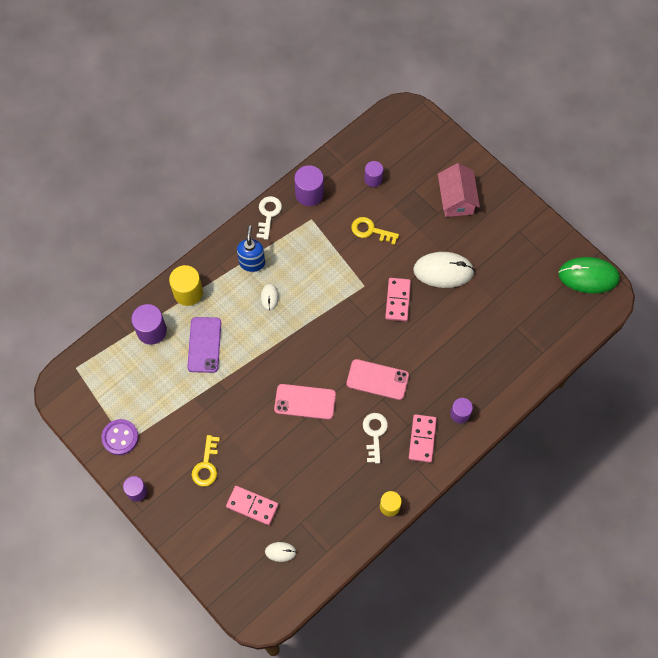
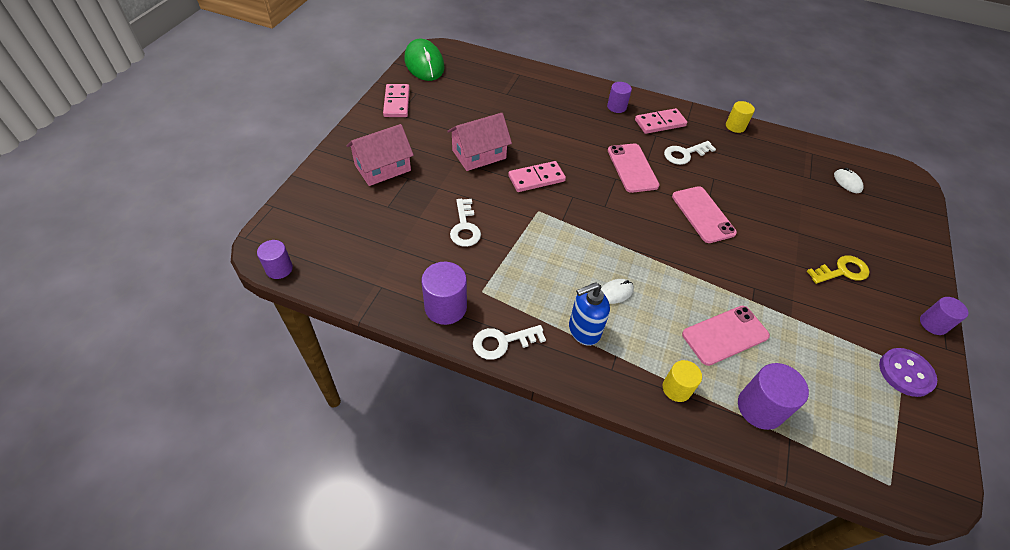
camera: 120 degrees left, 15 degrees down
(188, 292) = (676, 388): yellow cylinder -> yellow cylinder, size x0.64
(204, 345) = (725, 335): purple phone -> pink phone
(252, 506) = (835, 217): pink domino -> pink domino (397, 102)
(370, 230) = (465, 227): yellow key -> white key
(373, 179) = (390, 248): purple cylinder -> purple cylinder (279, 269)
(443, 271) = (479, 154): white mouse -> pink house

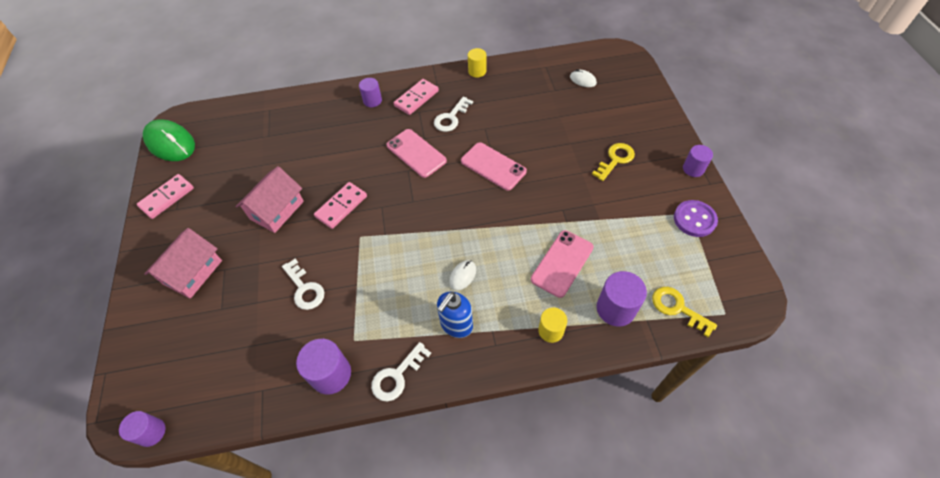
camera: 25 degrees left, 5 degrees up
(397, 102) = (167, 198): pink domino -> pink domino turned 75 degrees clockwise
(833, 447) = (677, 308): none -> yellow key

